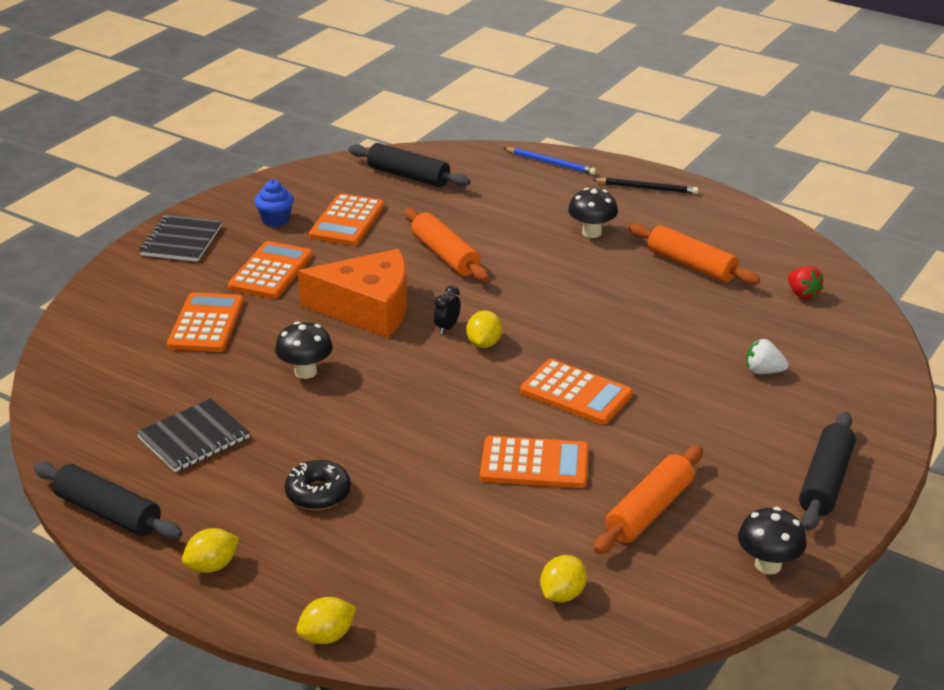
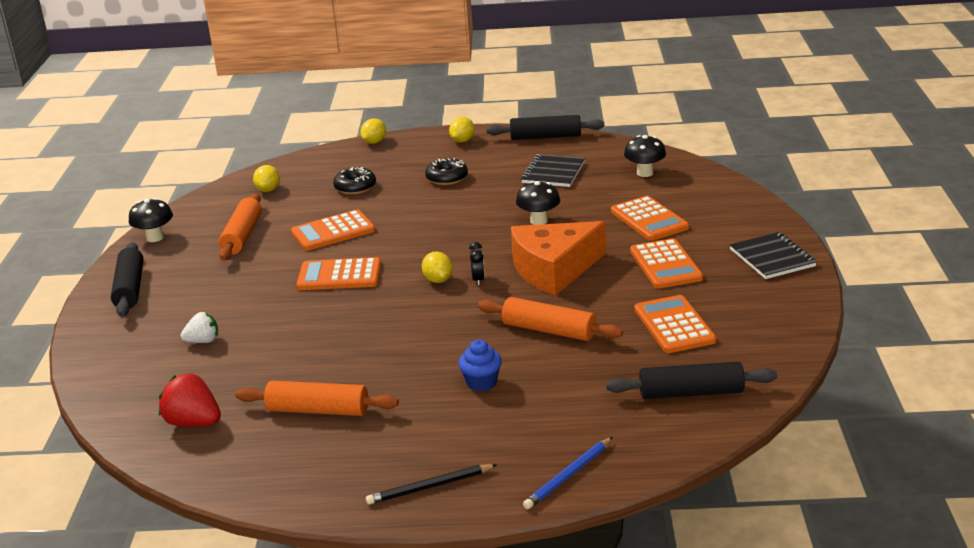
camera: 150 degrees right, 5 degrees down
(275, 220) = (733, 301): blue cupcake -> blue cupcake (481, 383)
(443, 536) = (355, 187): none -> black donut
(551, 163) = (568, 476): blue pencil -> blue pencil turned 45 degrees counterclockwise
(591, 232) = (441, 406): black mushroom -> black mushroom (645, 173)
(802, 294) = (193, 423): red strawberry -> red strawberry, size x1.55

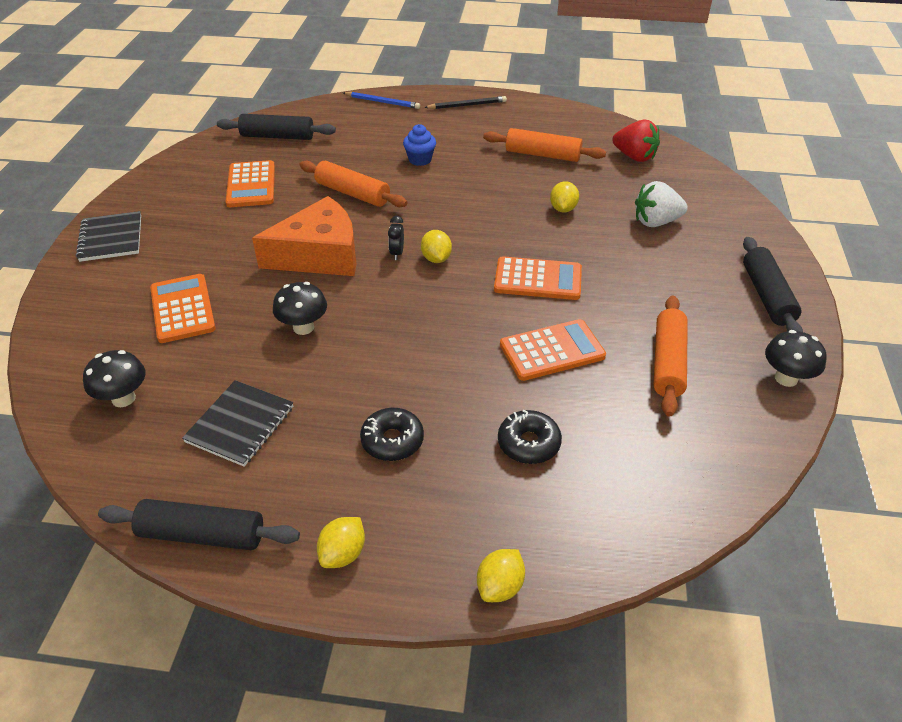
camera: 175 degrees left, 15 degrees up
(203, 341) = (656, 222): white strawberry -> white strawberry, size x1.55
(268, 190) = (662, 463): yellow lemon -> yellow lemon (563, 209)
(568, 476) = (382, 102): blue pencil -> blue pencil turned 60 degrees clockwise
(666, 265) = (212, 245): orange calculator -> none

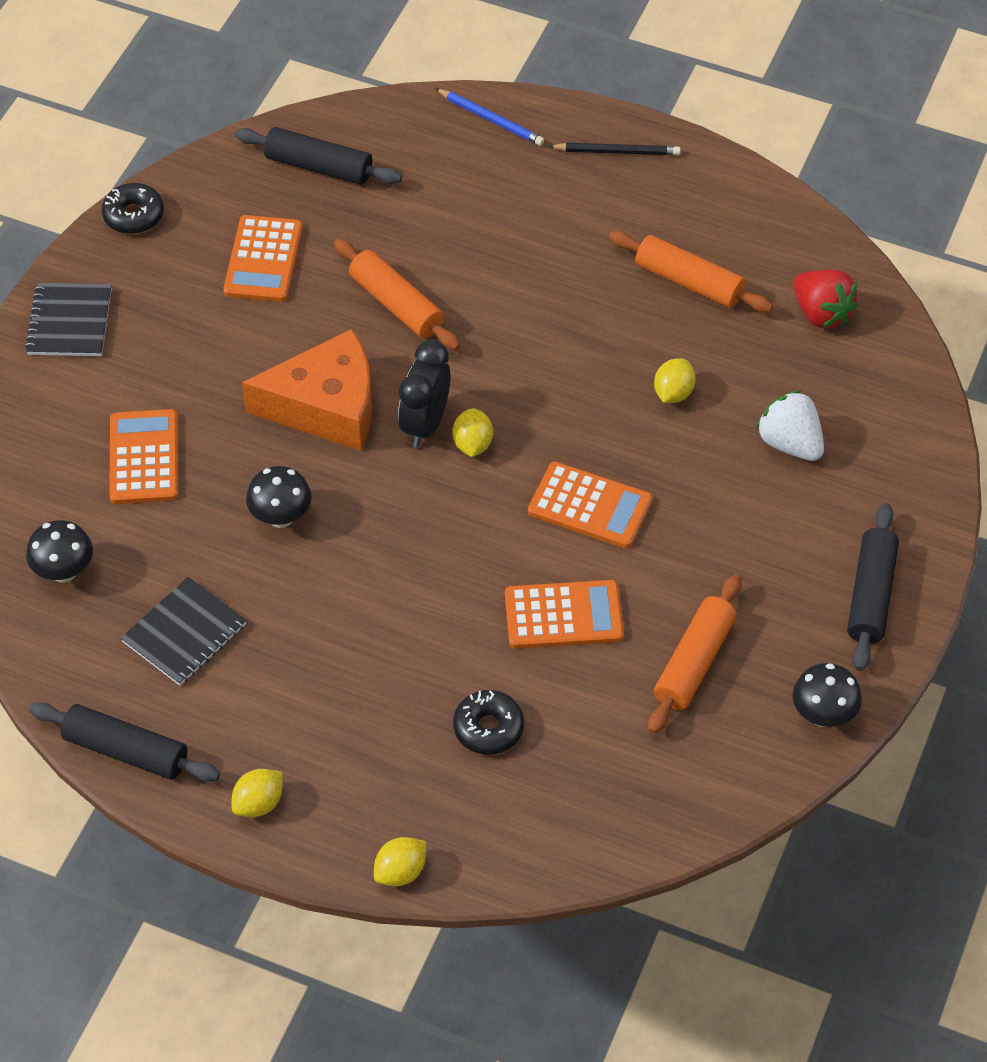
camera: 15 degrees right, 10 degrees up
(392, 441) = (342, 691): black donut -> black donut (134, 215)
(397, 253) = (425, 424): black clock -> black clock, size x1.95
(420, 160) = (508, 256): blue cupcake -> none
(656, 222) = (790, 443): white strawberry -> white strawberry turned 45 degrees clockwise

